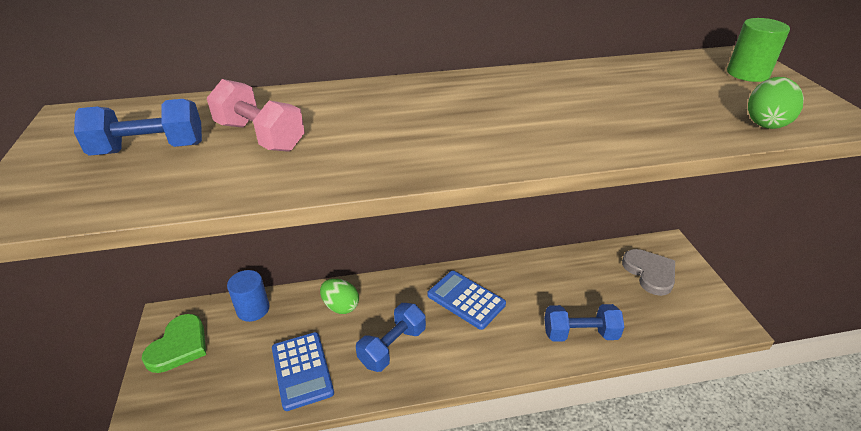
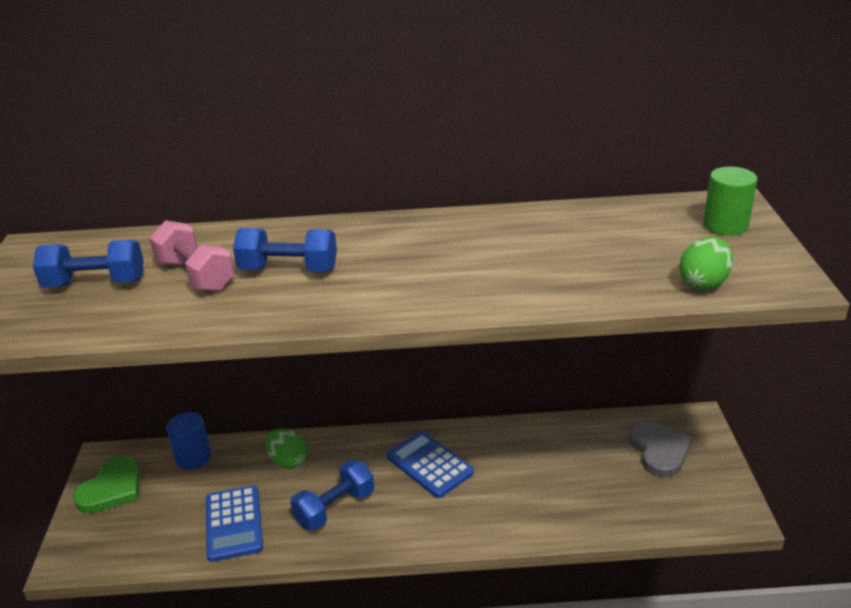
camera: 10 degrees right, 5 degrees down
(580, 333) = (550, 511): blue dumbbell -> blue dumbbell (289, 269)

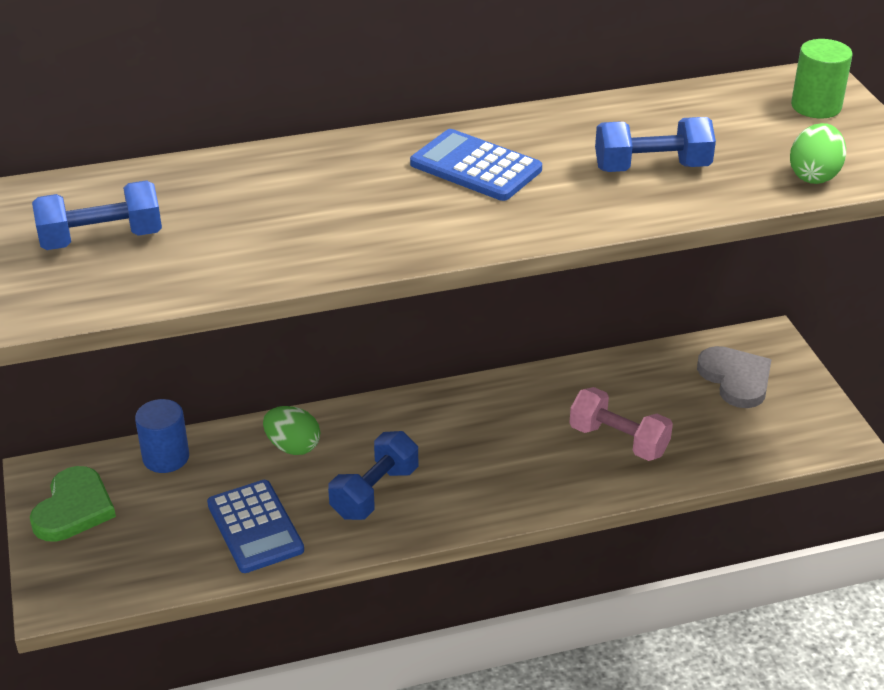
camera: 15 degrees left, 5 degrees up
(196, 275) = (225, 218): pink dumbbell -> pink dumbbell (618, 440)
(289, 269) = (337, 201): blue dumbbell -> blue dumbbell (652, 167)
(429, 465) = (472, 428): blue calculator -> blue calculator (475, 167)

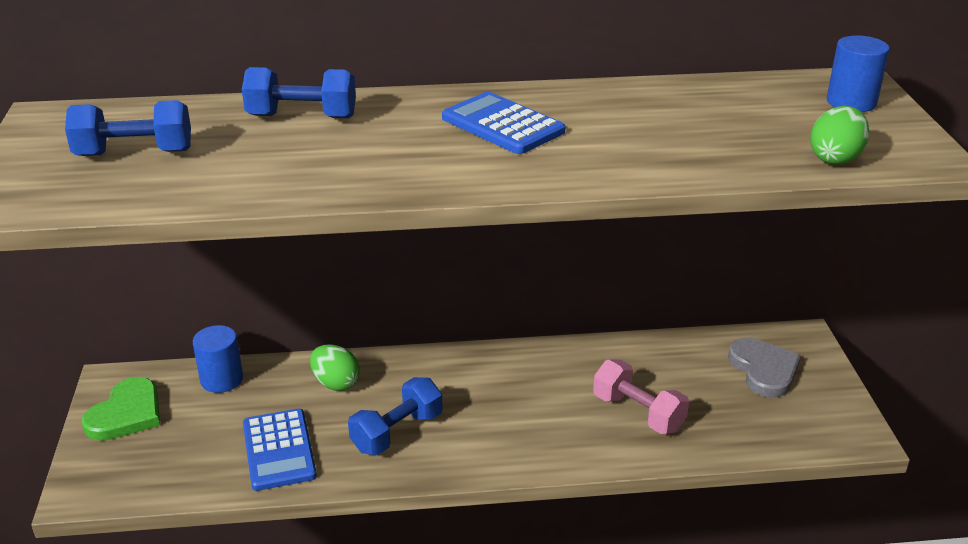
camera: 10 degrees right, 5 degrees down
(652, 167) = (673, 139): blue dumbbell -> blue dumbbell (302, 117)
(816, 106) = (851, 102): green cylinder -> blue cylinder

